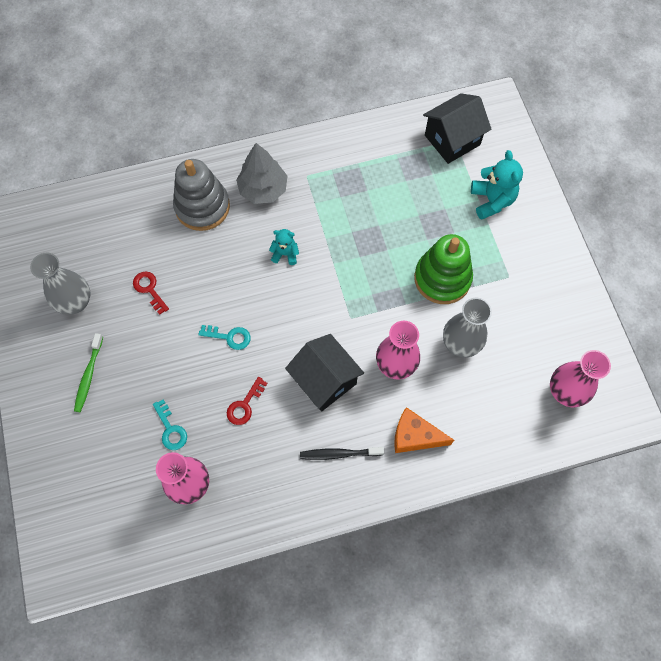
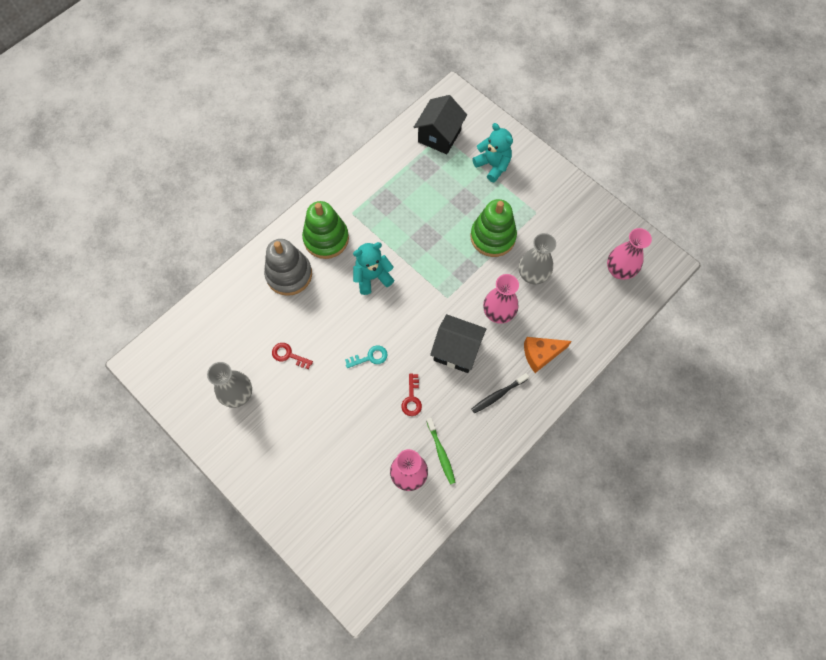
camera: 30 degrees left, 0 degrees up
(89, 376) = (284, 442): green toothbrush -> green toothbrush (441, 453)
(170, 429) = (370, 445): turquoise key -> none
(263, 189) = (326, 239): grey tree -> green stacking toy
(285, 254) = (372, 277): turquoise teddy bear -> turquoise teddy bear, size x1.69

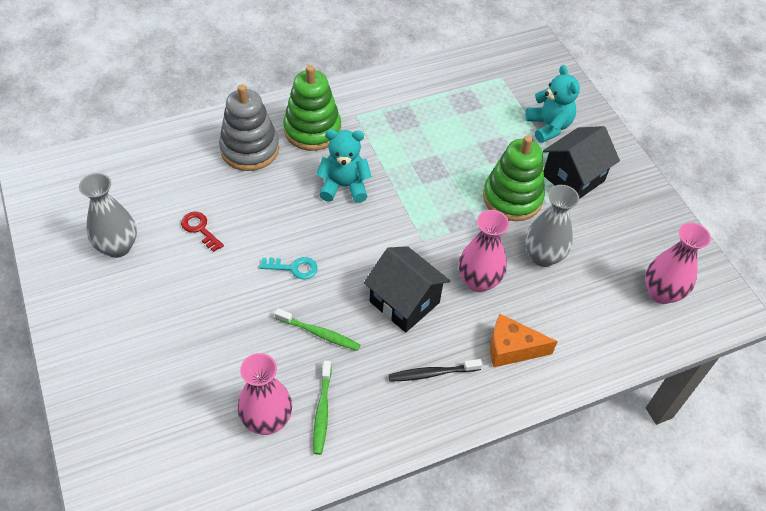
camera: 20 degrees right, 15 degrees down
(412, 398) = (319, 333): red key -> green toothbrush
(439, 136) = (498, 77): black house -> black house (573, 178)

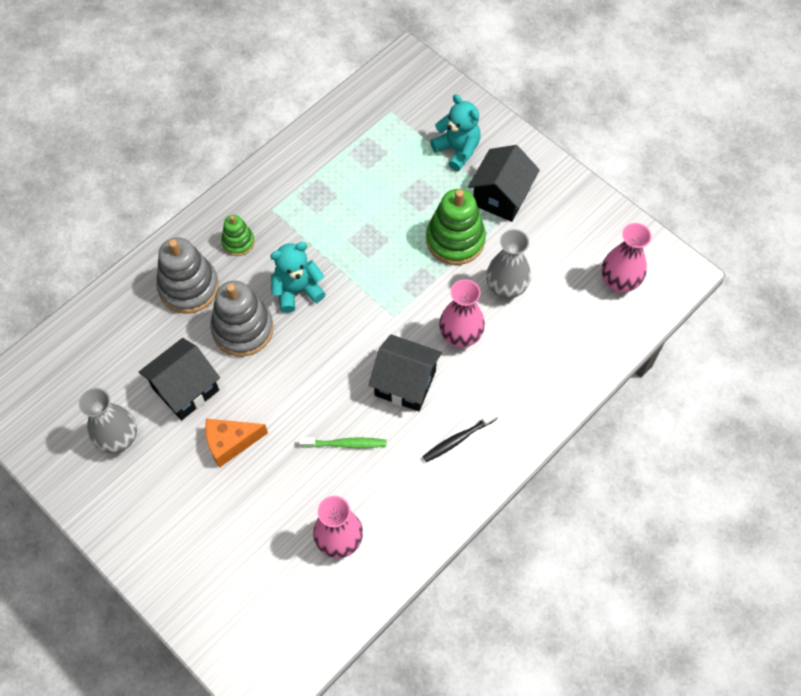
camera: 20 degrees left, 10 degrees up
(200, 229) = (186, 389): red key -> black house
(278, 199) = (243, 329): none -> grey stacking toy
(294, 268) = (292, 391): turquoise key -> none
(312, 130) = (238, 242): green stacking toy -> green stacking toy, size x0.55
(322, 411) = (382, 512): green toothbrush -> none
(511, 349) = (515, 388): orange cheese -> orange cheese (230, 443)

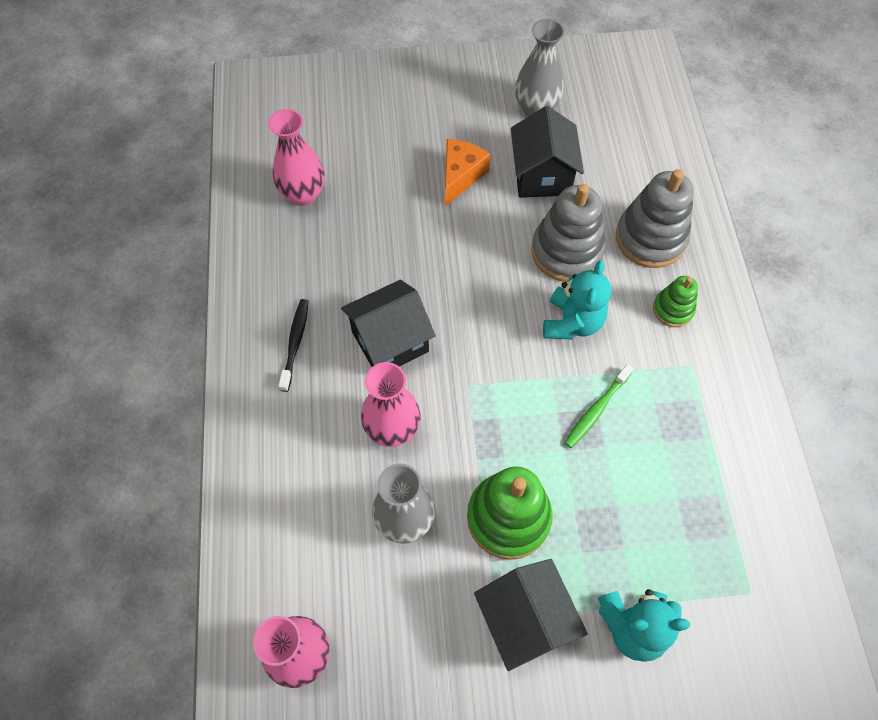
camera: 130 degrees right, 0 degrees up
(345, 444) = (379, 254): green toothbrush -> green toothbrush (596, 410)

